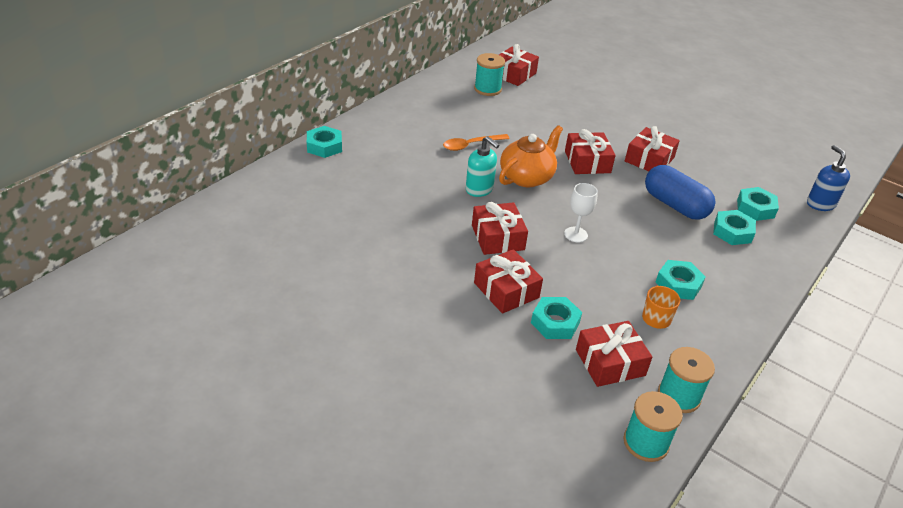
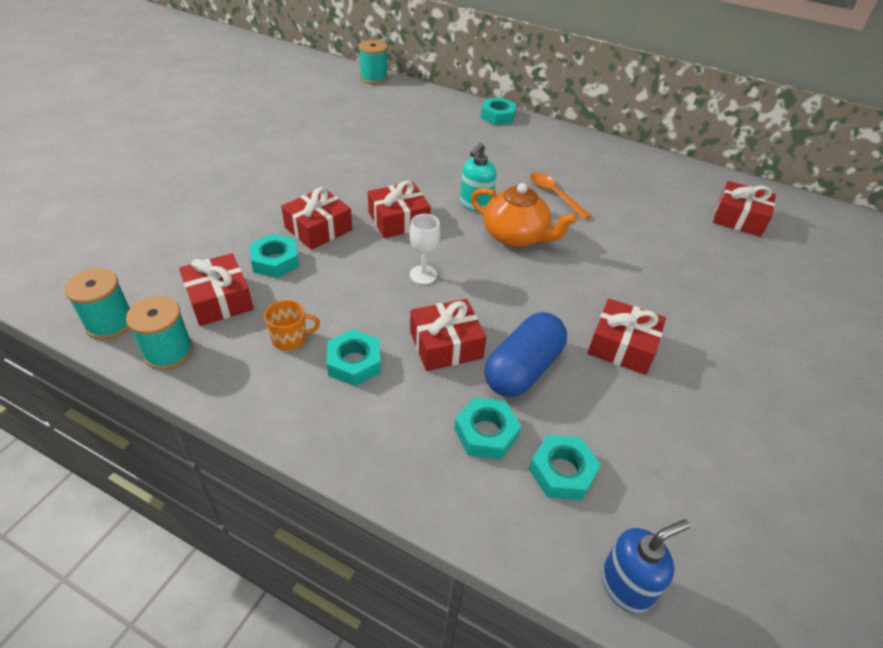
camera: 80 degrees right, 5 degrees up
(487, 89) = (683, 200): turquoise spool -> turquoise spool (374, 78)
(587, 162) = (577, 284): red gift -> red gift (446, 344)

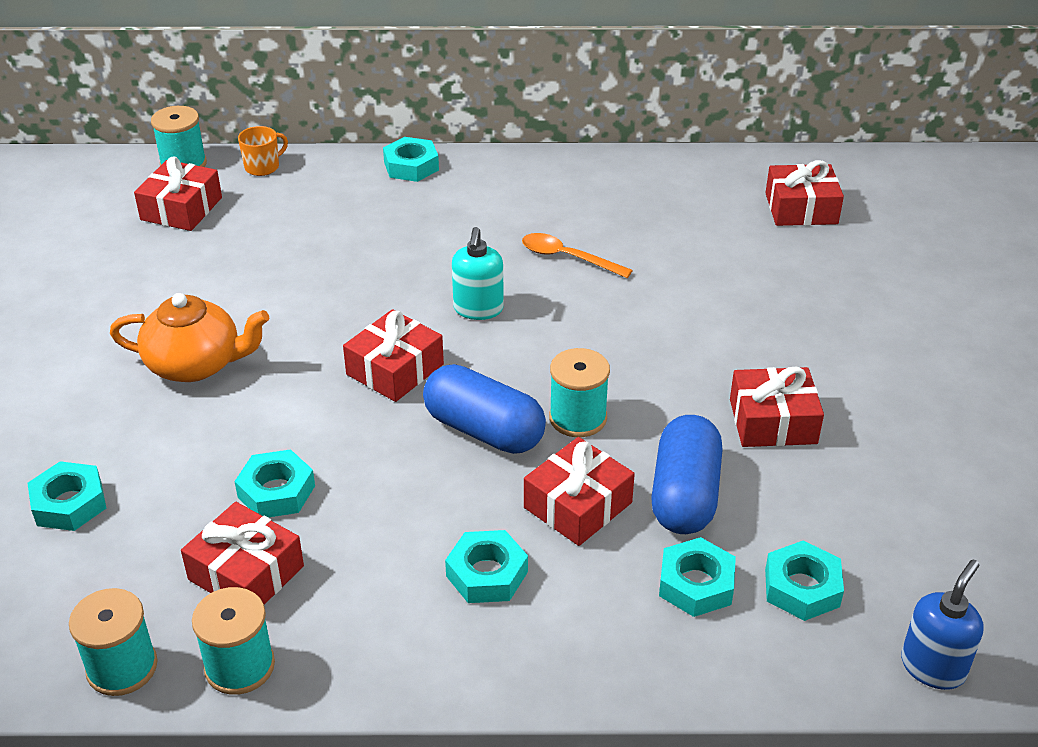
camera: 25 degrees left, 5 degrees down
(166, 223) = (69, 503): none -> turquoise nut
(290, 338) = (384, 580): orange mug -> orange mug (263, 167)
(318, 228) = (296, 424): red gift -> red gift (181, 209)
(423, 275) = (484, 430): white goblet -> blue capsule
(488, 290) = (578, 418): none -> turquoise spool
(516, 236) = (560, 333): orange teapot -> orange teapot (196, 364)

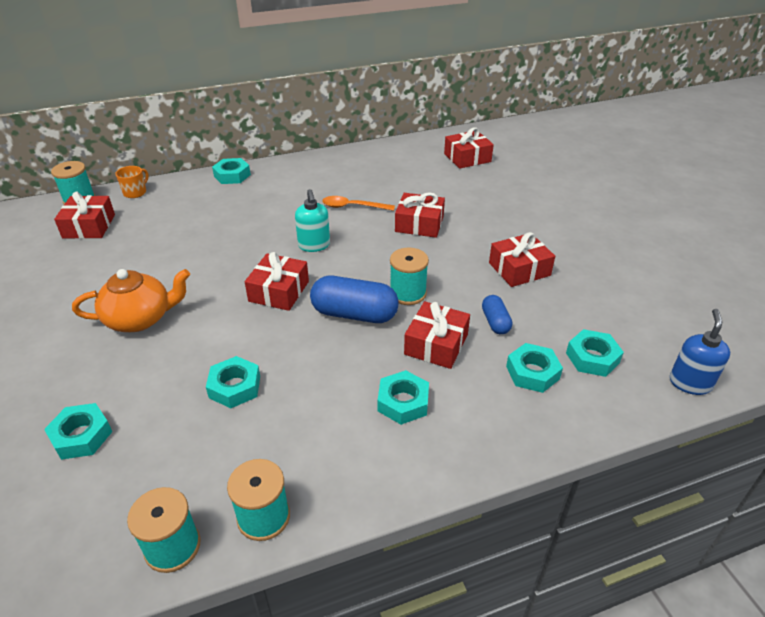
camera: 20 degrees left, 0 degrees up
(246, 573) = (238, 448): red gift -> red gift (419, 224)
(685, 495) = (495, 322): blue capsule -> blue capsule, size x0.54

